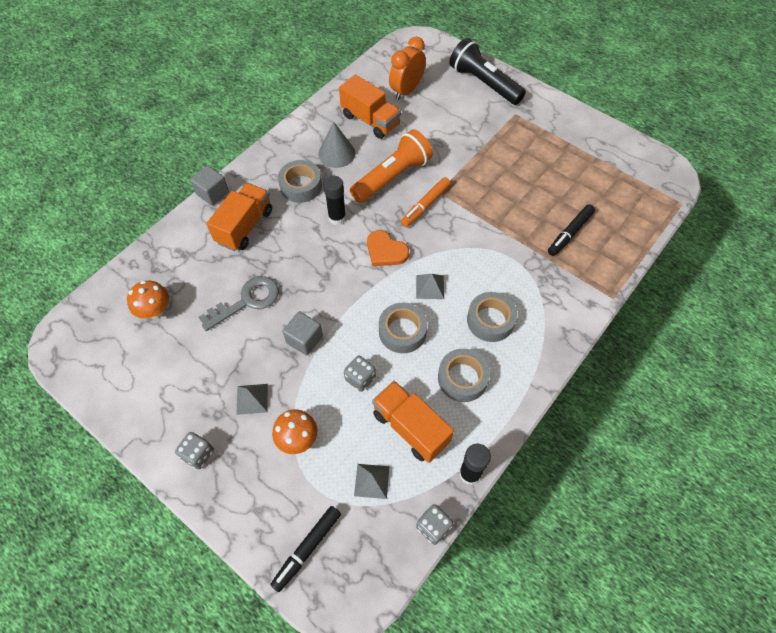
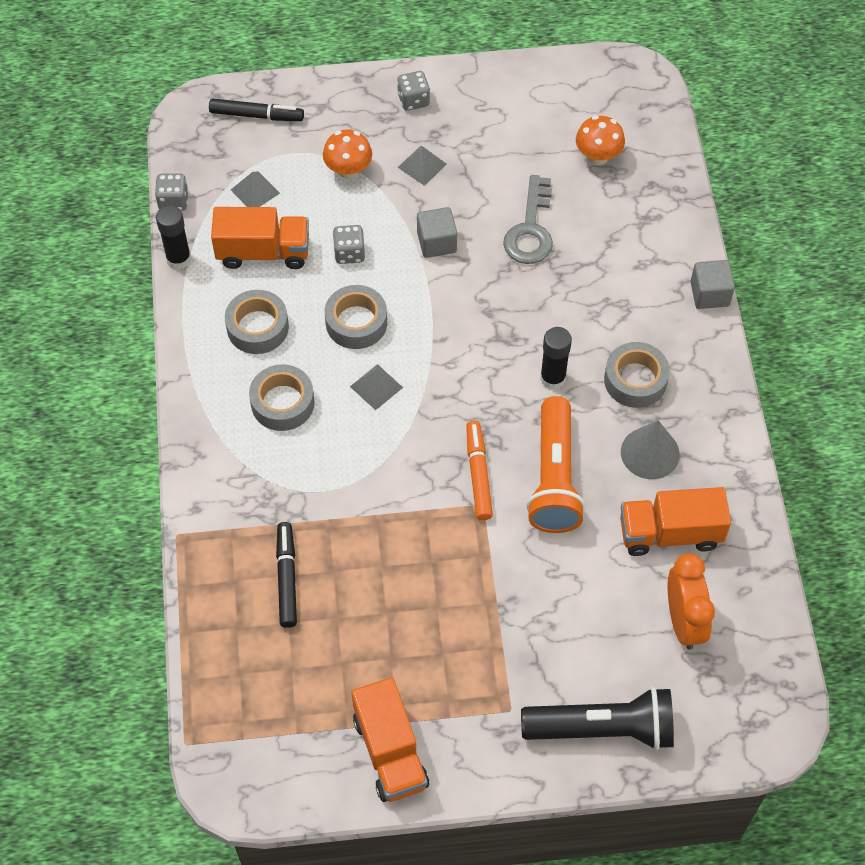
camera: 135 degrees right, 0 degrees up
(245, 226) = (629, 290): orange truck -> orange truck (390, 752)
(307, 549) = (256, 115): black marker -> black marker turned 105 degrees clockwise
(385, 251) = (461, 386): orange heart -> none

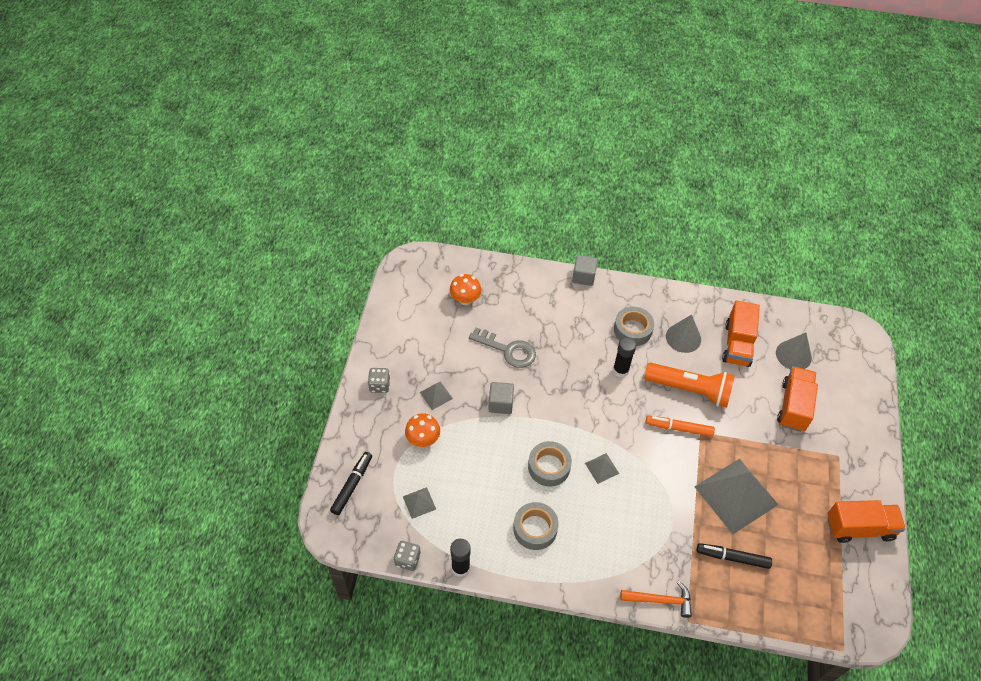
camera: 75 degrees left, 5 degrees down
(197, 496) = (660, 600): none -> orange hammer
(263, 252) = (473, 510): orange truck -> orange truck (793, 406)
(282, 403) = (600, 528): grey tape -> none
(349, 253) = (492, 456): grey dice -> none
(389, 568) = (736, 495): none -> grey pyramid
(602, 729) = (855, 413): black flashlight -> none
(683, 621) = (793, 355): orange clock -> grey cone

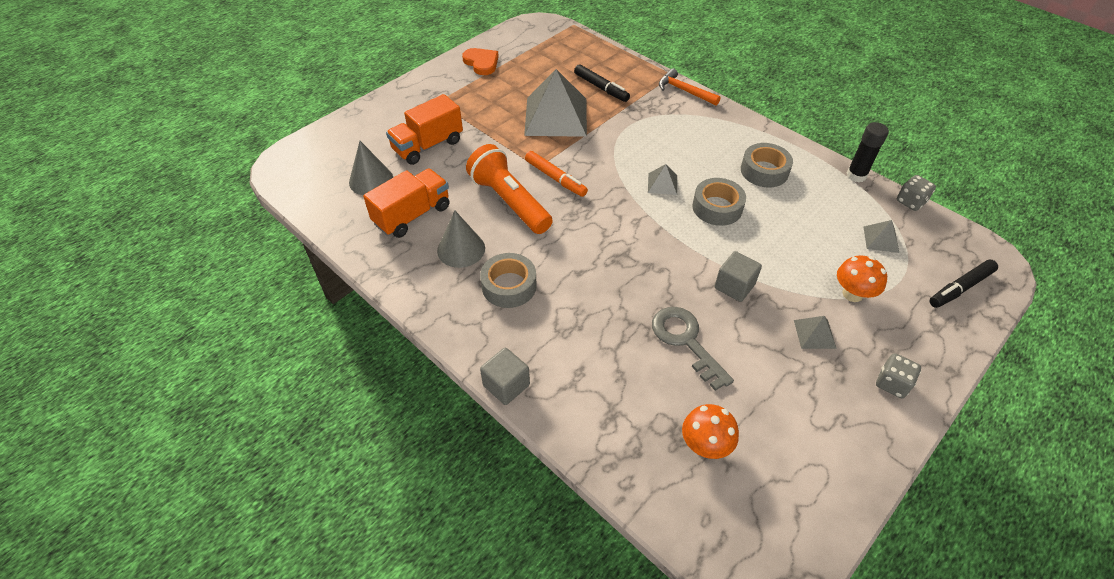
camera: 145 degrees left, 5 degrees down
(620, 370) = (565, 252): black glue stick -> none
(859, 528) = (481, 63): orange truck -> orange heart

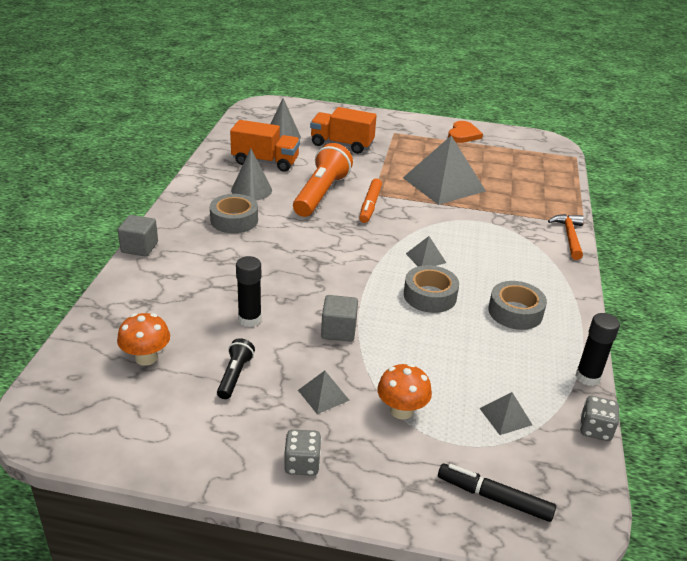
camera: 55 degrees right, 15 degrees down
(601, 88) = (510, 194): black marker -> none
(686, 341) = (249, 319): grey key -> black glue stick
(763, 385) = (235, 376): none -> black flashlight

